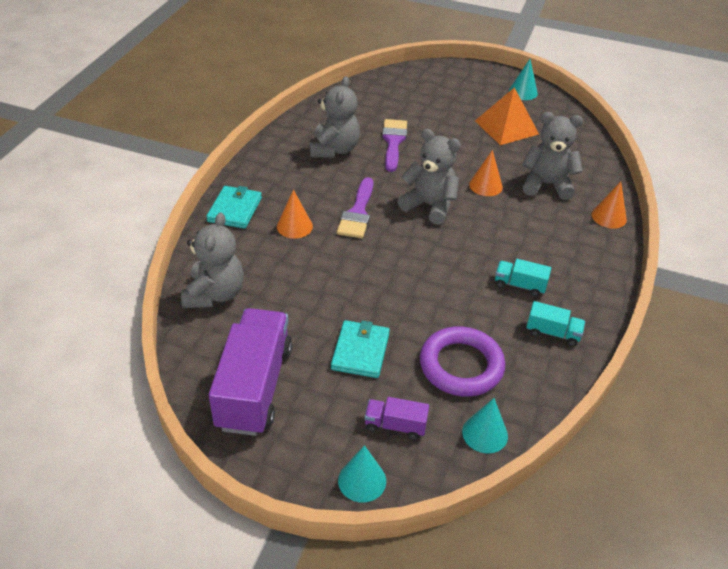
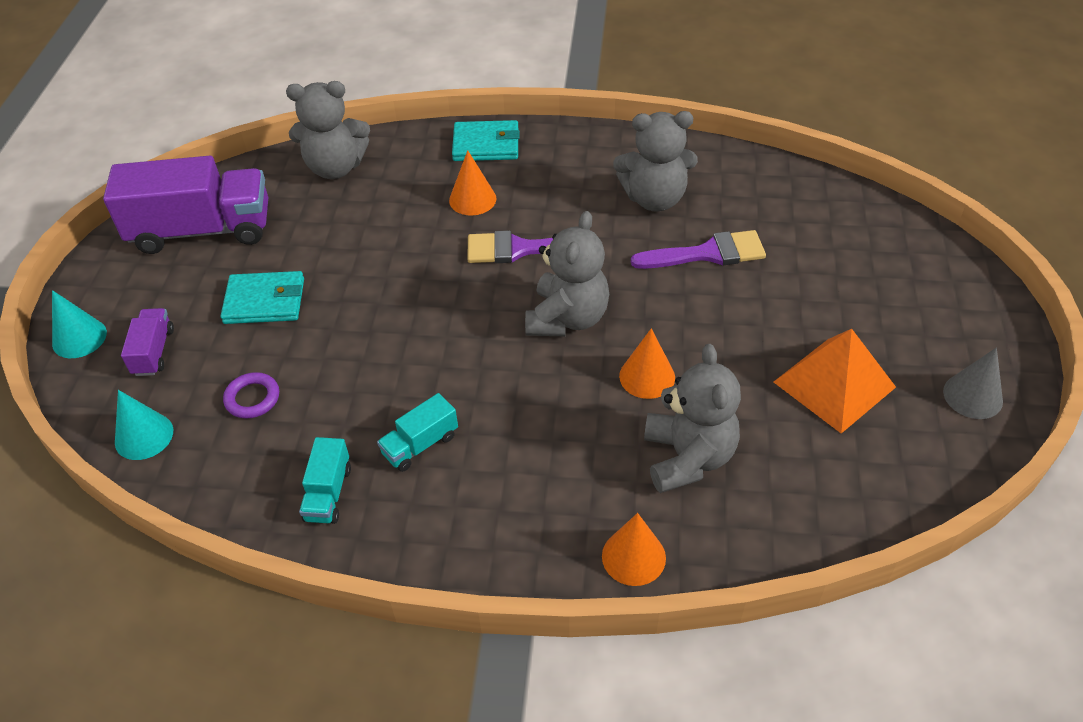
camera: 80 degrees right, 5 degrees up
(461, 366) = (252, 398): purple ring -> purple ring, size x0.49
(519, 285) = (420, 444): turquoise truck -> turquoise truck turned 135 degrees counterclockwise
(523, 92) = (972, 396): turquoise cone -> grey cone

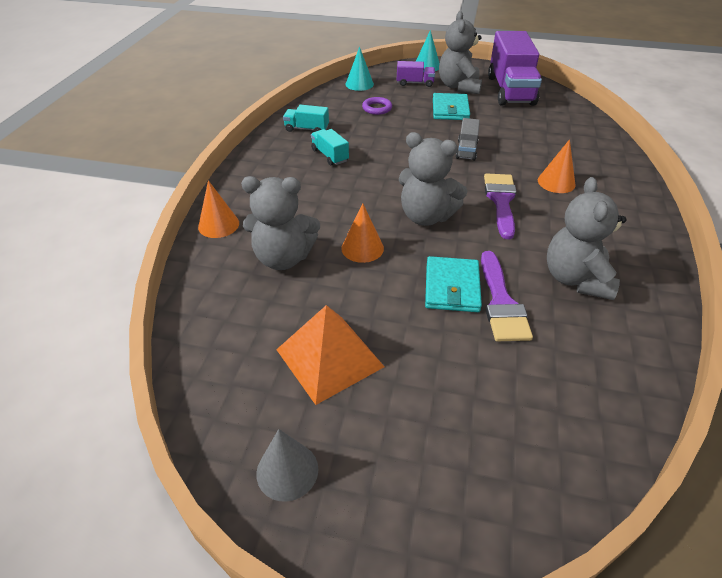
camera: 95 degrees right, 5 degrees down
(335, 167) = (580, 129): grey teddy bear -> grey teddy bear (459, 87)
(396, 281) = (466, 150): none -> grey truck
(486, 144) = (628, 191): turquoise wallet -> turquoise wallet (452, 287)

